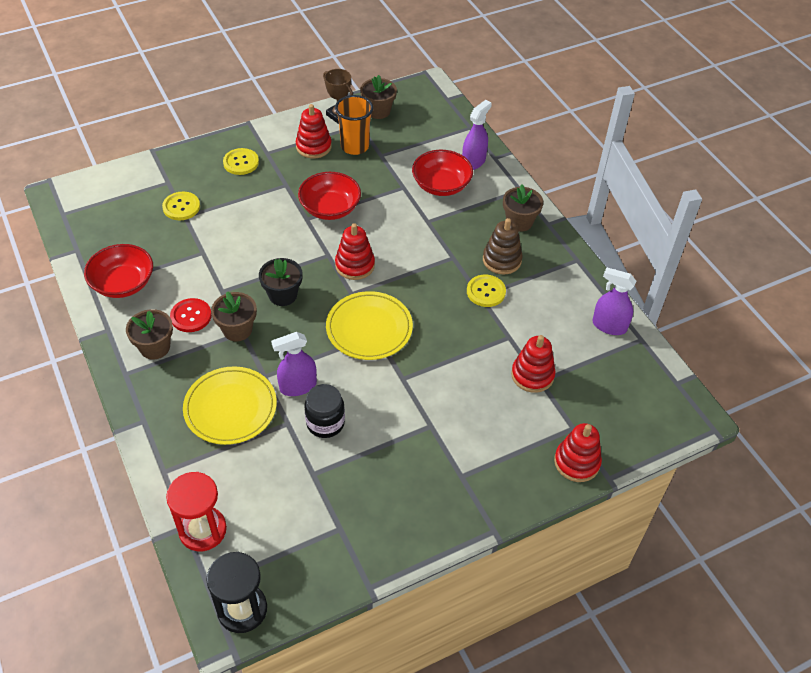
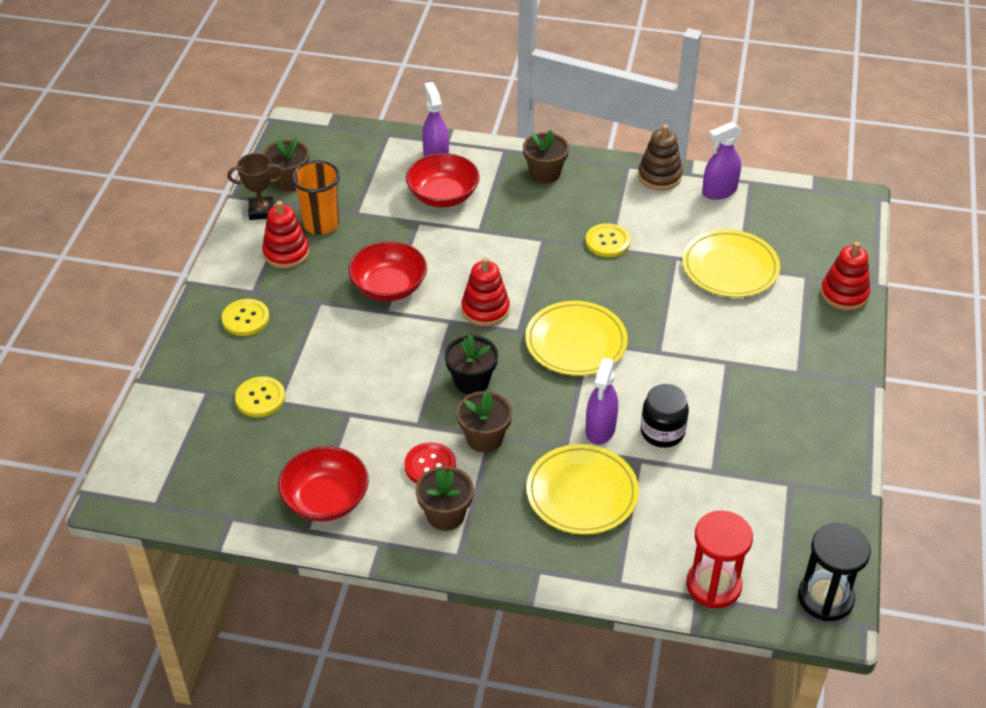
camera: 50 degrees left, 5 degrees down
(502, 260) = (579, 210): brown stacking toy -> brown stacking toy (659, 176)
(532, 375) = (730, 267): red stacking toy -> yellow plate

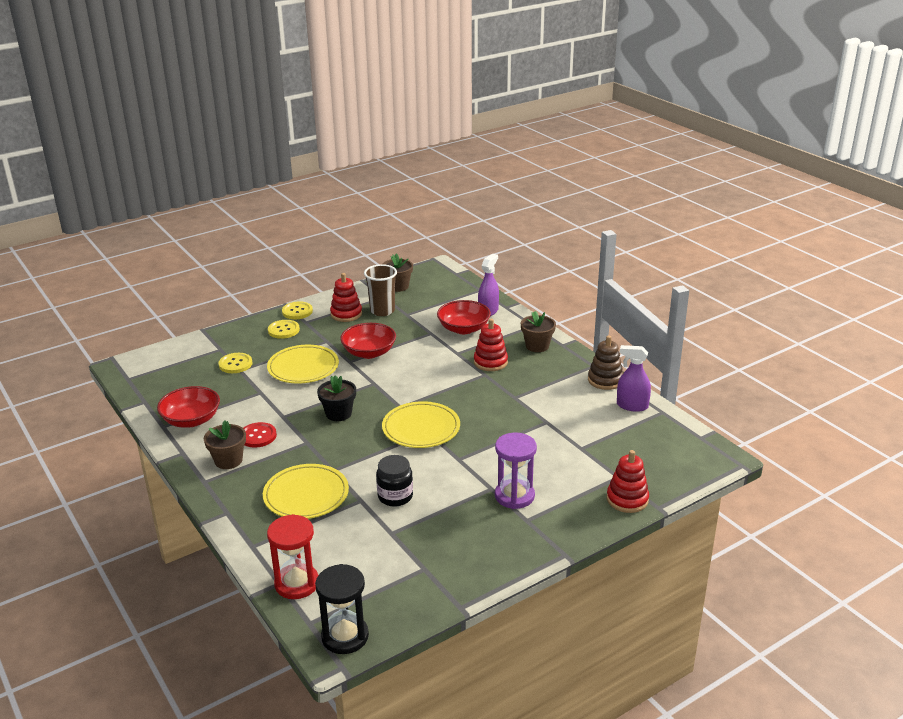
camera: 45 degrees right, 15 degrees down
(261, 211) = (364, 292): brown trophy -> none
(321, 224) = (382, 311): orange cup -> brown cup
(484, 438) = (302, 441): brown flower pot -> none
(485, 310) = (399, 388): red stacking toy -> red stacking toy (490, 362)
(600, 429) = (365, 474): purple spray bottle -> none
(607, 242) = (519, 394): yellow button -> yellow button (297, 311)
(730, 267) = (573, 445): yellow plate -> yellow plate (303, 367)
(757, 356) = (514, 496): none -> purple hourglass

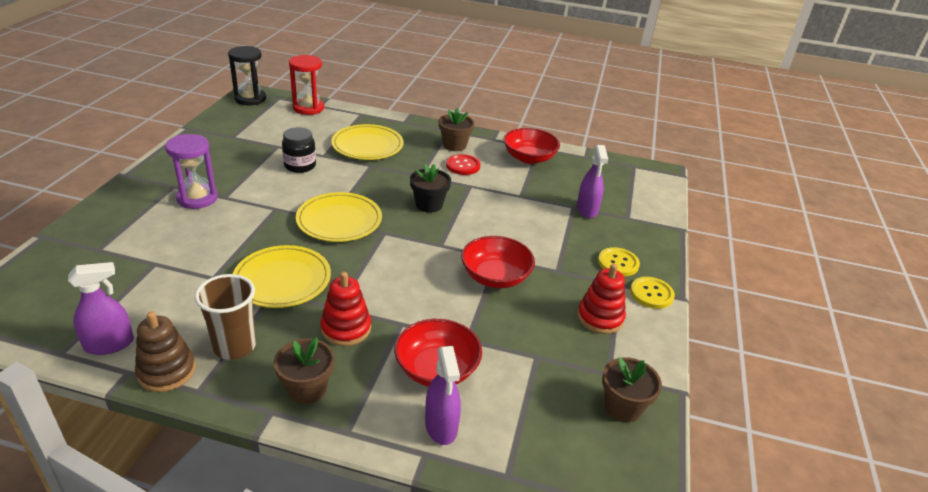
camera: 135 degrees right, 5 degrees up
(235, 364) = (587, 210): yellow button -> purple spray bottle
(303, 367) = (527, 232): yellow plate -> yellow plate (282, 280)
(382, 311) = (571, 346): brown cup -> brown cup (235, 346)
(627, 499) = (80, 232): red stacking toy -> none

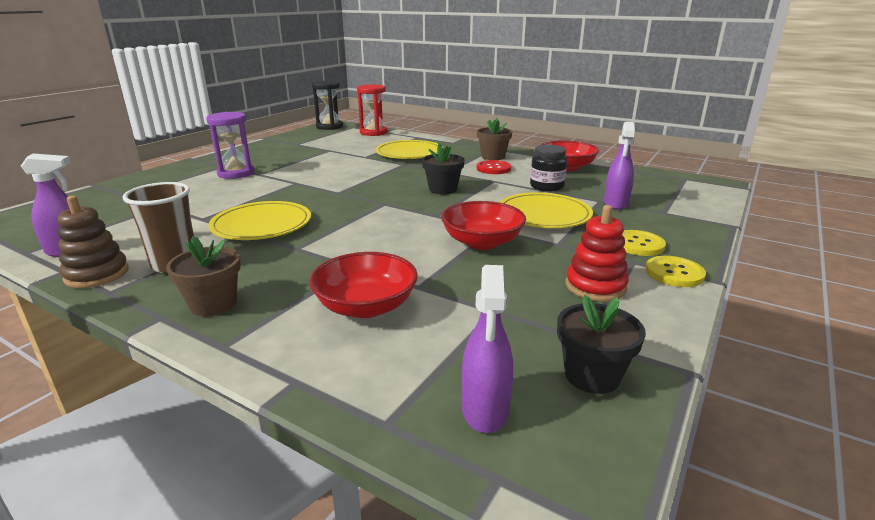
camera: 20 degrees right, 10 degrees down
(300, 166) = (339, 161): black jar -> black jar (546, 186)
(339, 220) = (347, 193): yellow plate -> yellow plate (543, 215)
(346, 328) = (293, 264): red stacking toy -> none
(441, 426) = (334, 358): purple spray bottle -> purple spray bottle (485, 409)
(622, 407) = (592, 375): brown flower pot -> black flower pot

